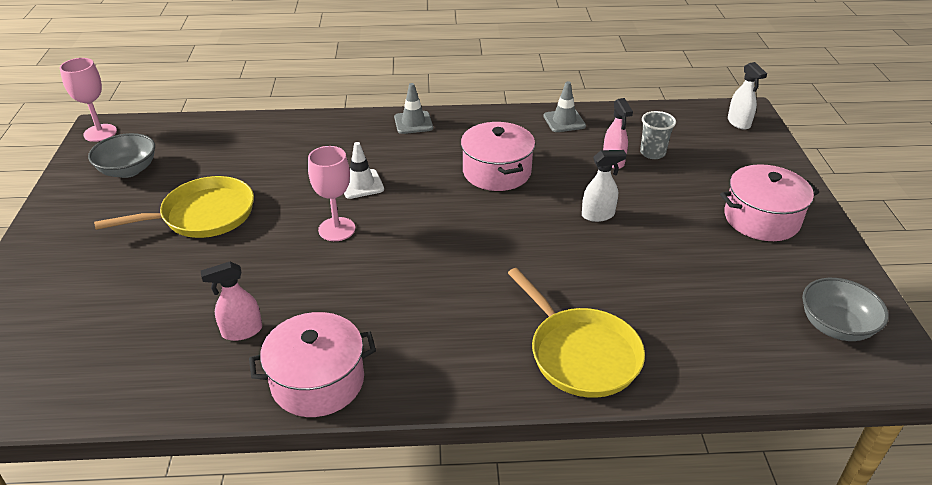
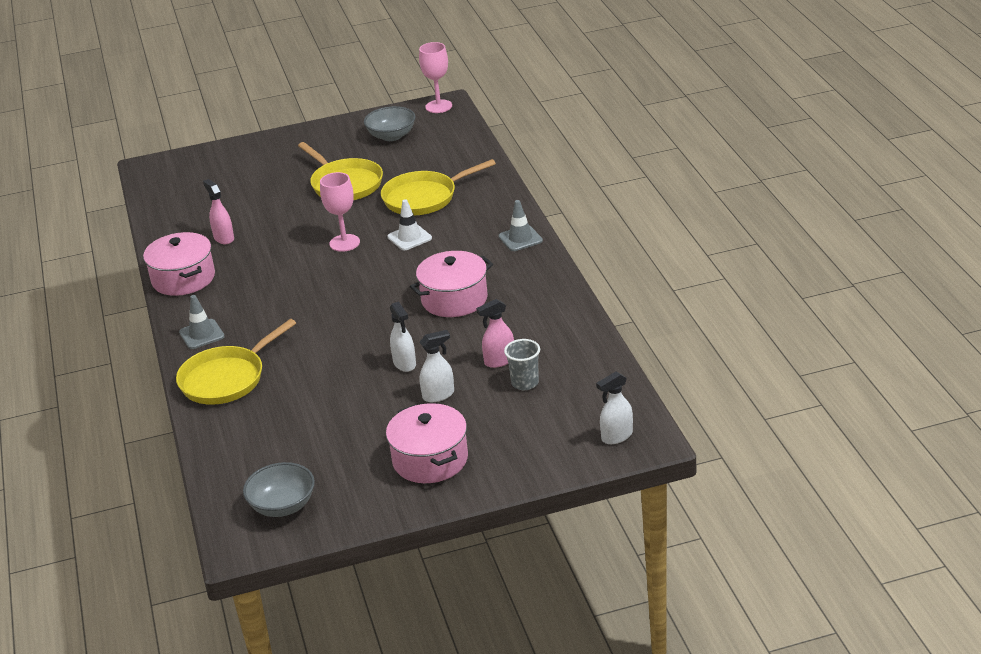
camera: 80 degrees right, 5 degrees down
(287, 166) = (424, 198): none -> yellow pan
(564, 121) = (564, 321): grey traffic cone -> grey traffic cone (202, 334)
(658, 201) = (438, 395): none -> white spray bottle

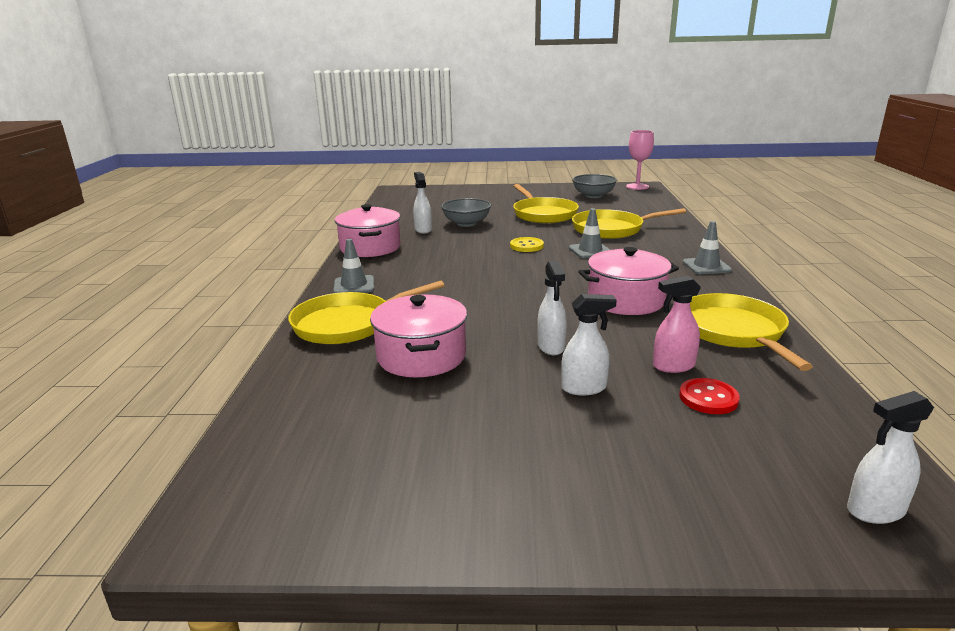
camera: 15 degrees right, 10 degrees down
(224, 238) = (423, 230): pink spray bottle -> white spray bottle
(283, 506) = (304, 485): grey bowl -> grey bowl (466, 223)
(344, 243) = (526, 246): pink goblet -> yellow button
(409, 238) = (590, 251): white traffic cone -> grey traffic cone
(430, 459) = (548, 470): pink pot -> pink pot (421, 356)
(525, 383) = (708, 398): grey cup -> red button
(543, 316) = (734, 332): none -> yellow pan

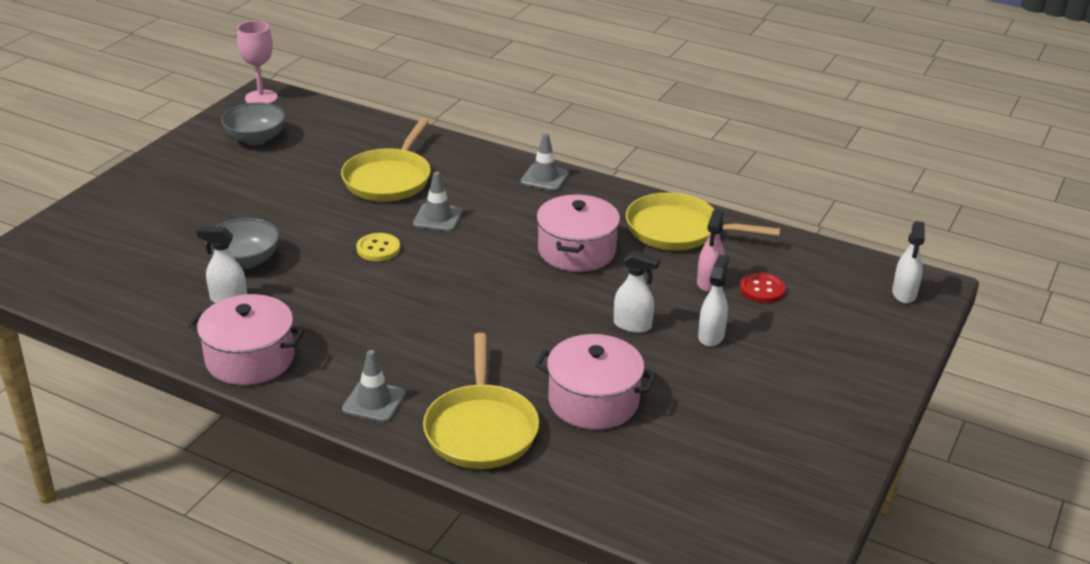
camera: 65 degrees left, 10 degrees up
(543, 214) = (281, 197): yellow pan -> none

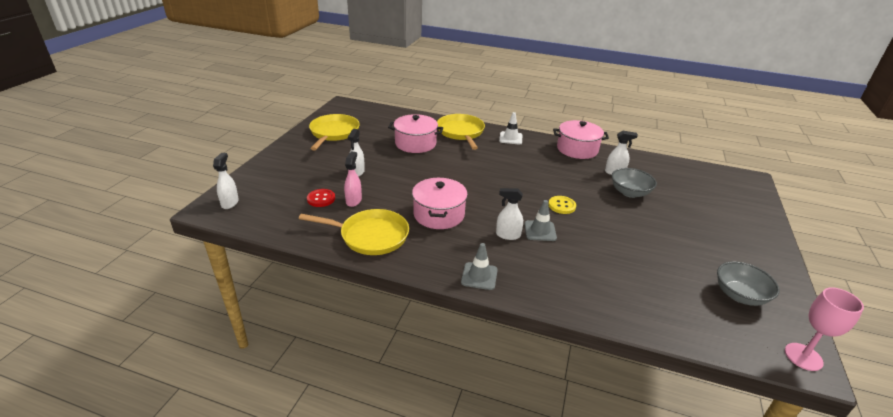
camera: 170 degrees right, 0 degrees up
(374, 402) = (510, 138): grey traffic cone -> white traffic cone
(389, 179) = (597, 262): yellow pan -> yellow pan (334, 133)
(632, 325) = (399, 174): white spray bottle -> white spray bottle (507, 235)

